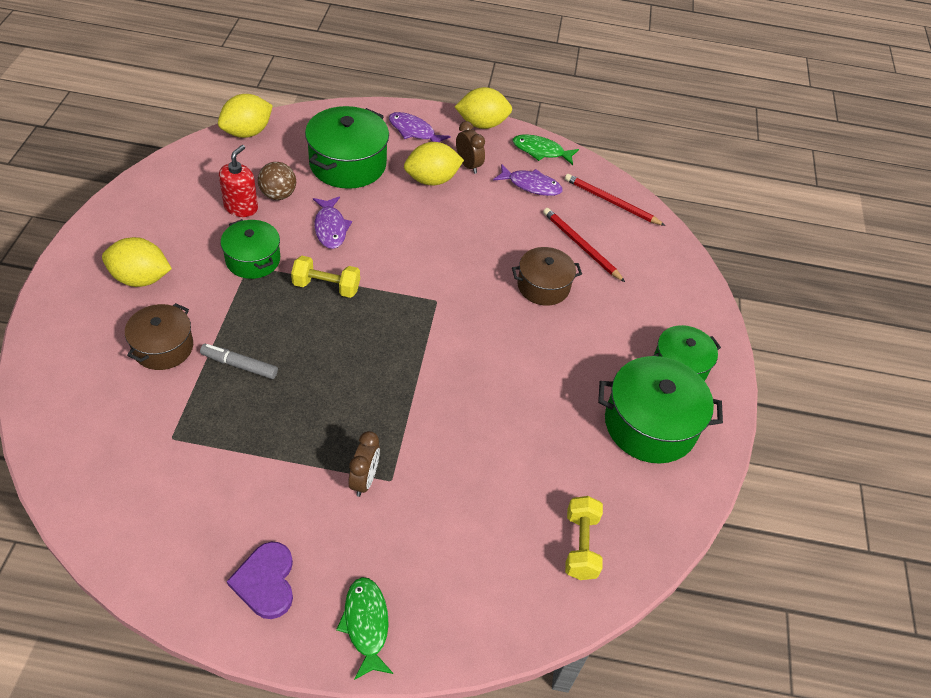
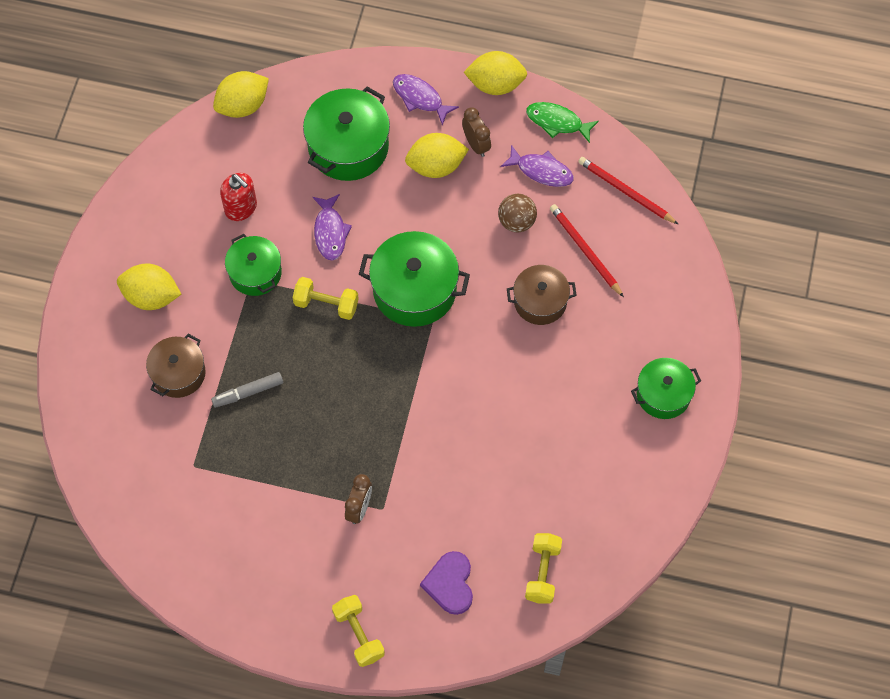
camera: 10 degrees right, 15 degrees up
(239, 365) = (248, 392): grey marker -> grey marker turned 45 degrees counterclockwise
(241, 207) = (241, 208): red soap dispenser -> red soap dispenser turned 105 degrees clockwise
(266, 581) = (278, 597): purple heart -> purple heart (450, 584)
(278, 195) = (277, 190): brown ball -> brown ball (516, 222)
(366, 624) = (359, 634): green fish -> yellow dumbbell
(650, 424) = (623, 457): green pot -> green pot (414, 290)

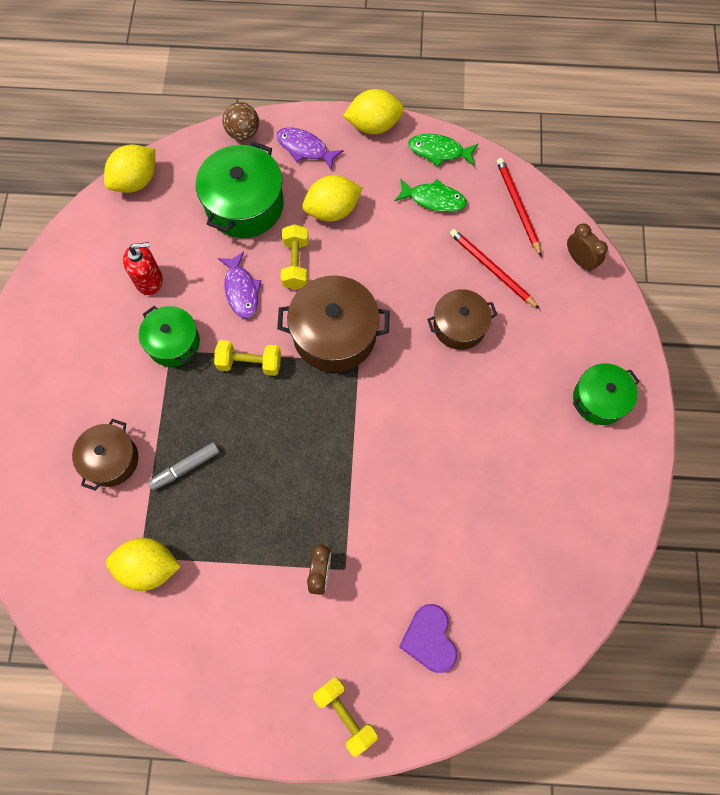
camera: 10 degrees left, 5 degrees up
(151, 296) = (72, 384): yellow lemon -> yellow lemon (148, 567)
(241, 208) = (149, 280): red soap dispenser -> red soap dispenser turned 45 degrees counterclockwise
(414, 290) = (334, 334): green pot -> brown pot
(476, 145) = (366, 184): brown clock -> brown clock (579, 260)
(516, 222) = (420, 251): brown ball -> brown ball (243, 133)
(541, 171) = (434, 199): purple fish -> green fish
(542, 572) = (522, 609): yellow dumbbell -> yellow dumbbell (296, 264)
(626, 192) = (518, 207): red pencil -> red pencil turned 45 degrees clockwise

